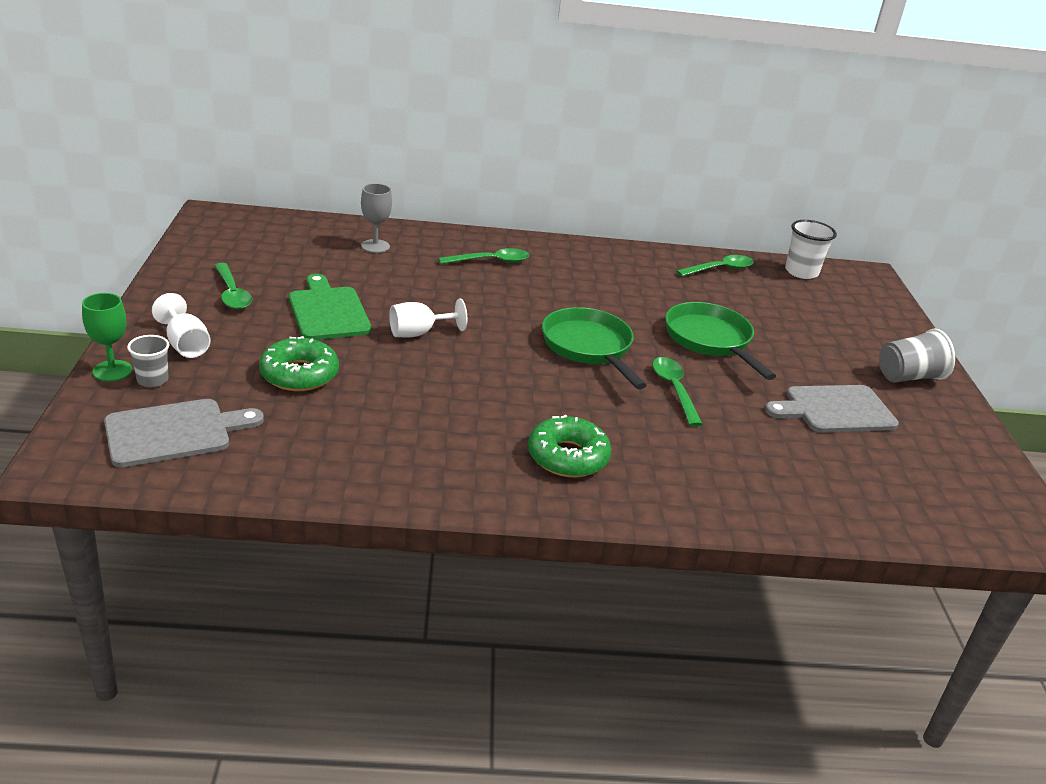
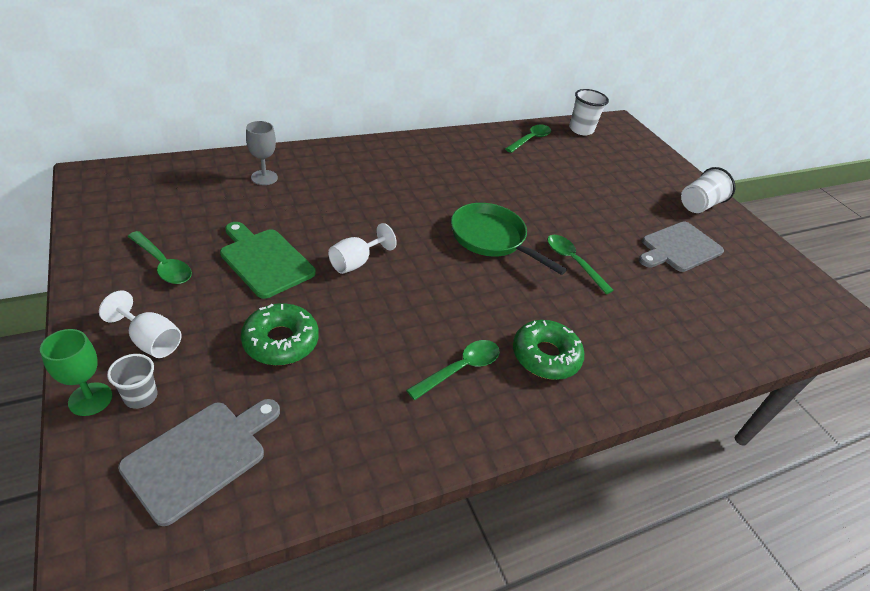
camera: 25 degrees left, 10 degrees up
(490, 261) = (367, 171): green spoon -> green spoon (460, 369)
(710, 340) = (566, 207): green pan -> none
(908, 377) = (699, 205): grey cup -> white cup

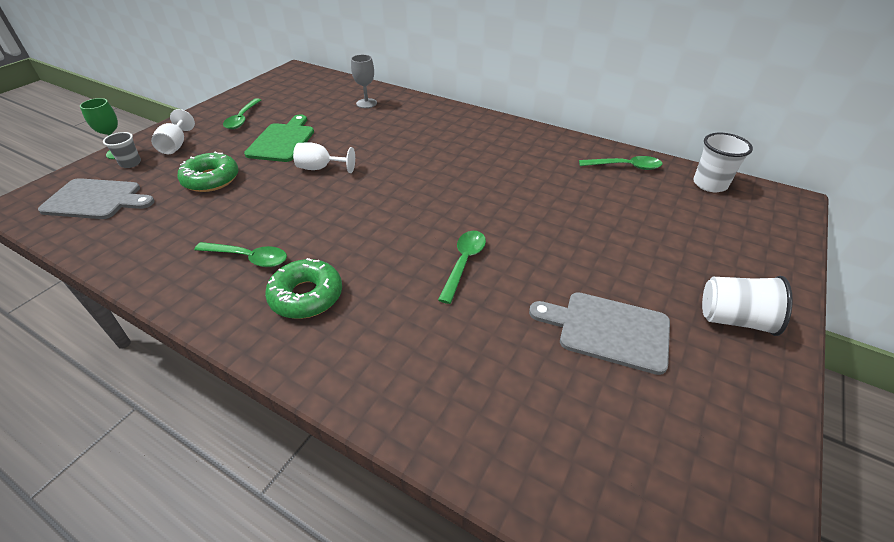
camera: 60 degrees right, 0 degrees up
(491, 239) = (432, 208): green pan -> none

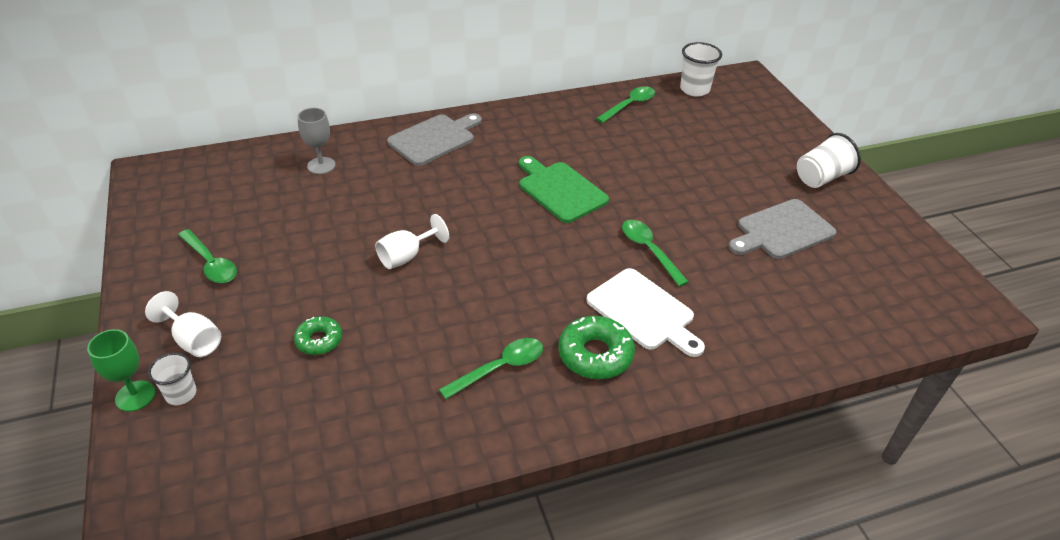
camera: 50 degrees left, 0 degrees up
(96, 199) = (231, 450): grey cutting board -> grey cutting board (434, 139)
(130, 163) = (181, 394): grey cup -> white cup
(211, 179) = (319, 340): green donut -> green donut, size x0.62
(282, 141) = (312, 257): green cutting board -> green cutting board (560, 190)
(385, 297) = (643, 311): none -> white cutting board

